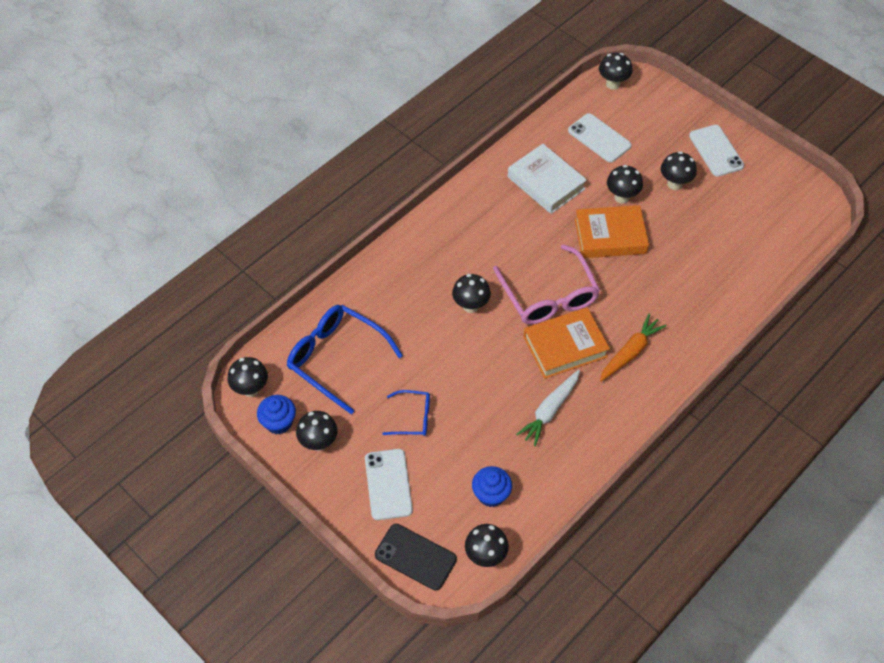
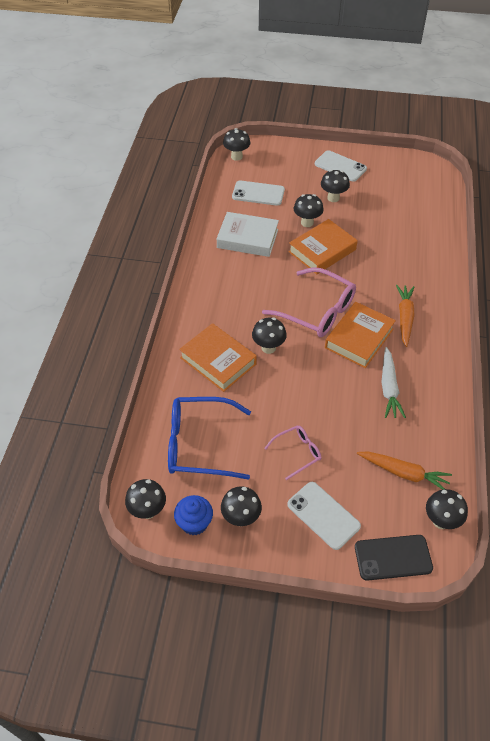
camera: 35 degrees left, 5 degrees down
(412, 417) = (297, 453): blue glasses -> pink glasses
(414, 292) = (218, 361): none -> orange book
(491, 494) = (403, 473): blue cupcake -> orange carrot

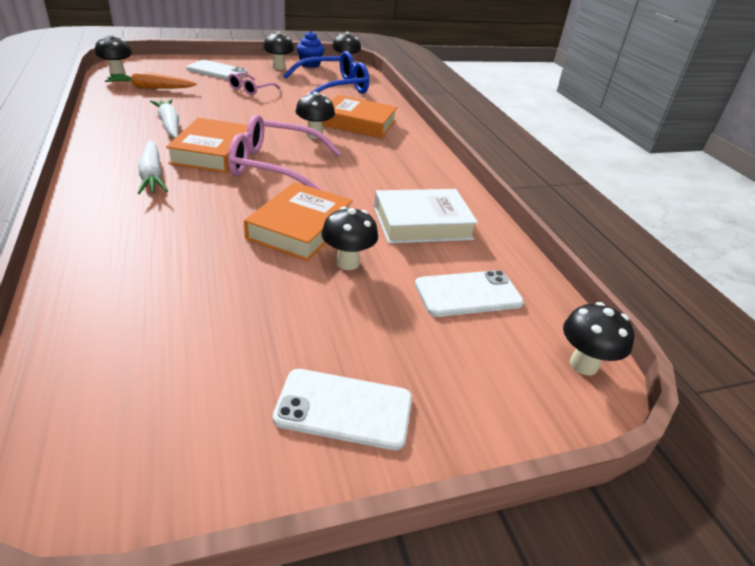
camera: 150 degrees right, 15 degrees down
(333, 198) = (323, 319): black mushroom -> none
(393, 557) = (158, 62): black phone -> none
(405, 318) = (152, 175): orange carrot -> white carrot

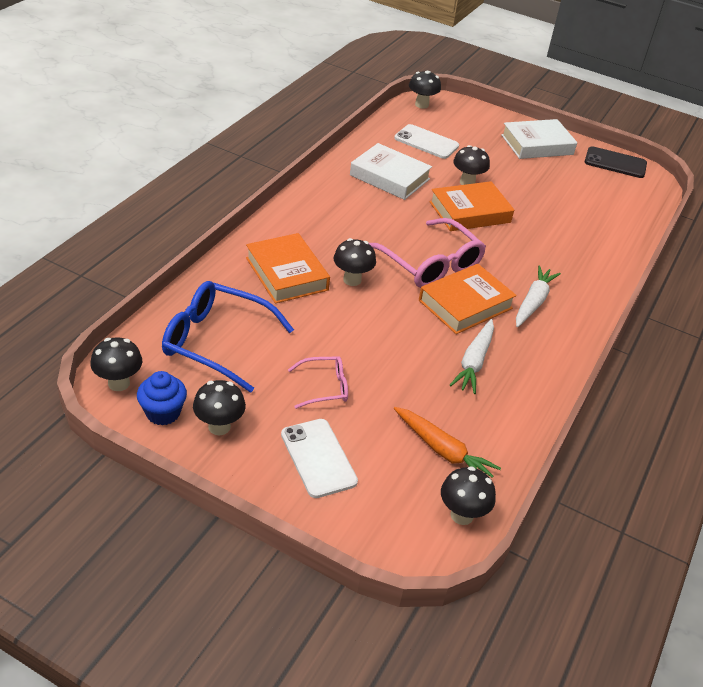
camera: 135 degrees left, 5 degrees up
(163, 477) = (615, 163): none -> black phone
(344, 409) = (537, 145): white phone -> white book

